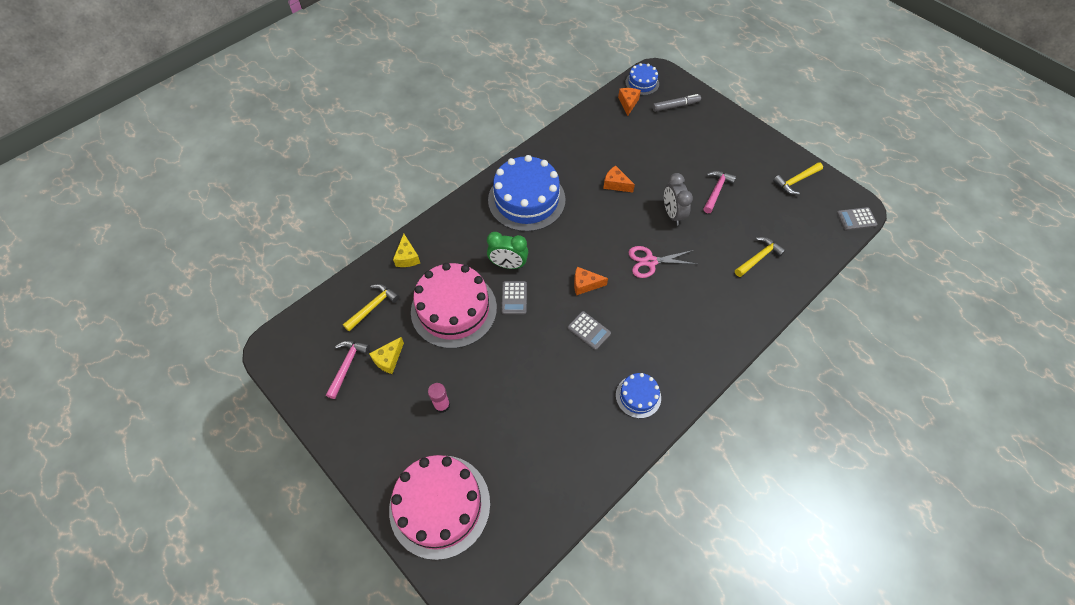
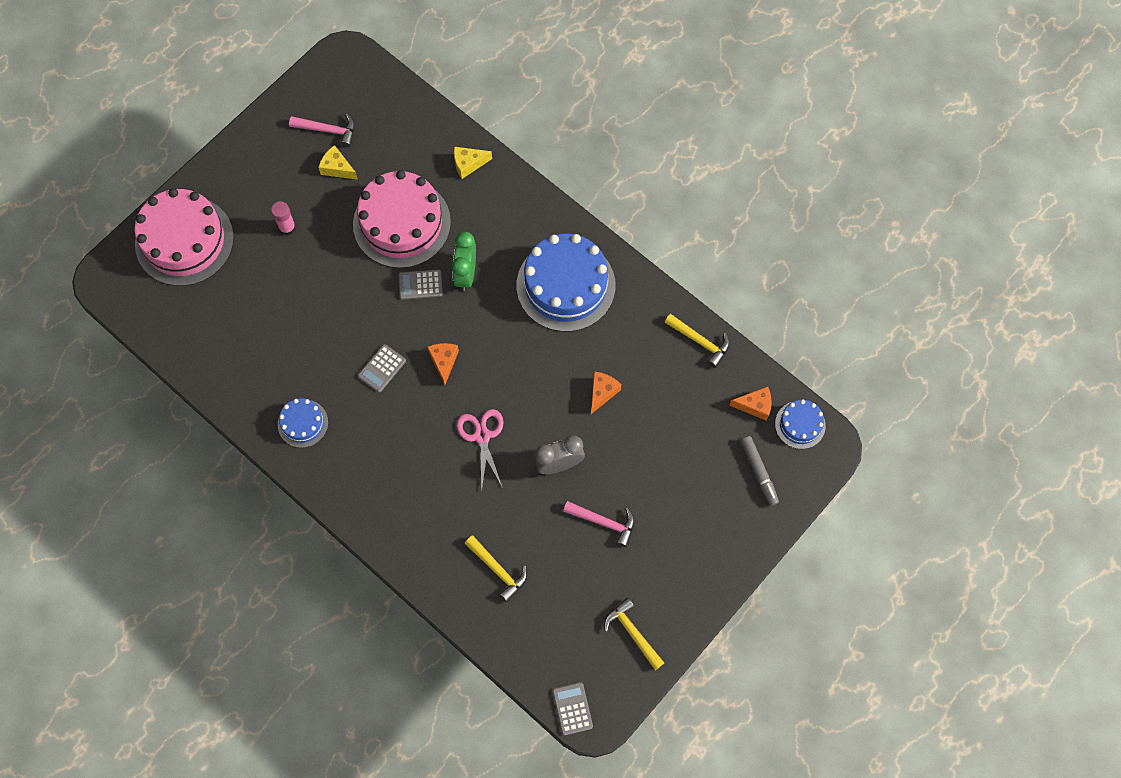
camera: 85 degrees right, 10 degrees up
(373, 307) = (400, 141): yellow hammer -> yellow hammer (700, 341)

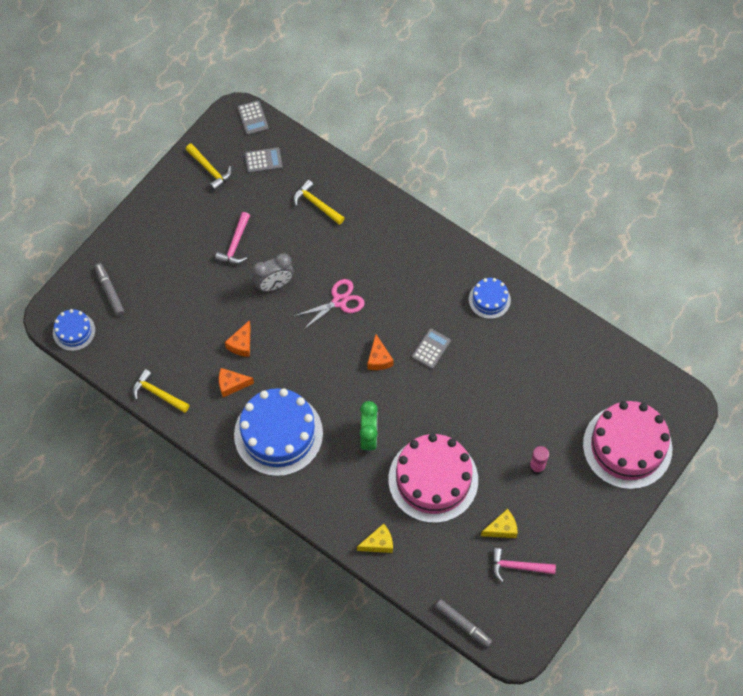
camera: 175 degrees right, 5 degrees down
(337, 168) = (502, 528): yellow cheese -> yellow cheese turned 45 degrees counterclockwise
(393, 82) = (463, 624): none -> grey marker
(420, 285) = (408, 424): grey calculator -> grey calculator (263, 161)
(482, 436) = (339, 301): pink scissors -> pink scissors turned 105 degrees counterclockwise
(604, 522) = (235, 244): pink hammer -> pink hammer turned 90 degrees counterclockwise
(755, 406) = (111, 343): orange cheese -> orange cheese (232, 384)

